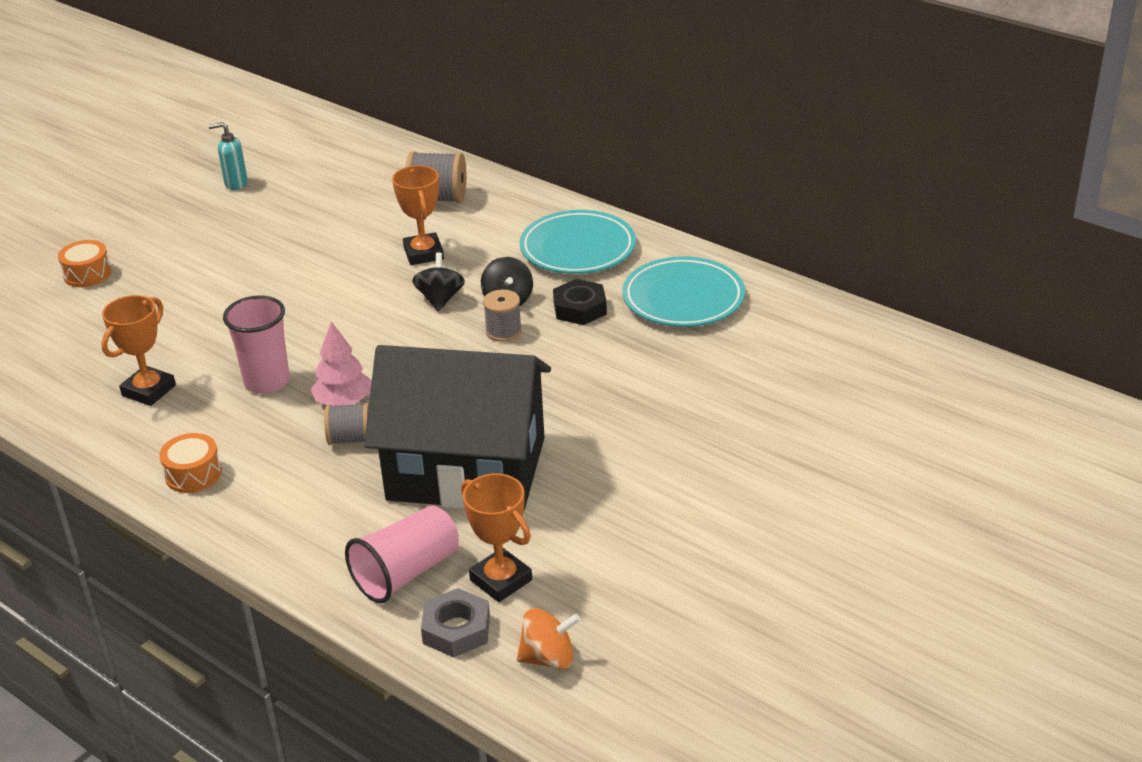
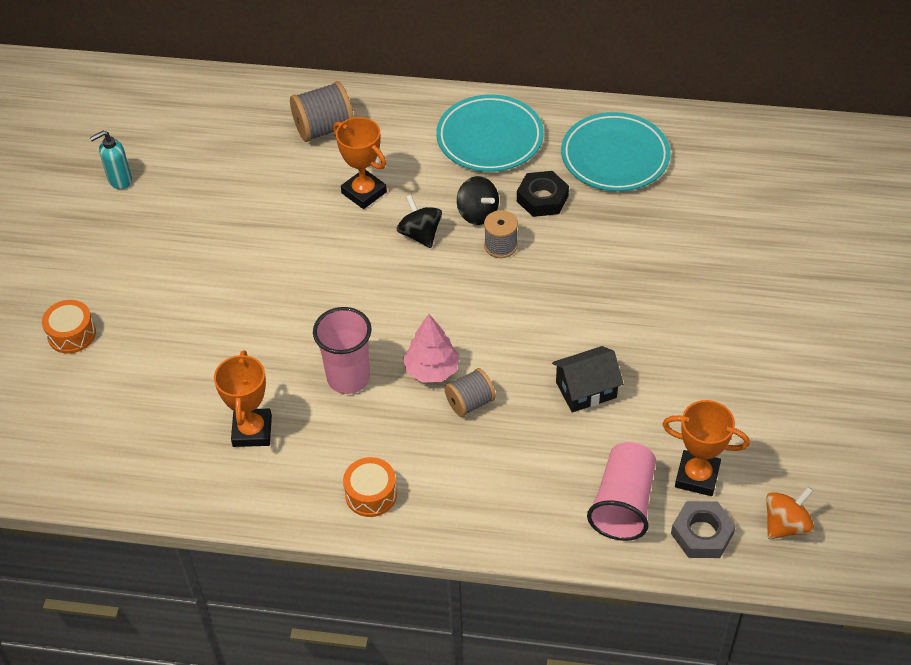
camera: 30 degrees left, 15 degrees up
(466, 469) = (586, 390): black house -> black house, size x0.40

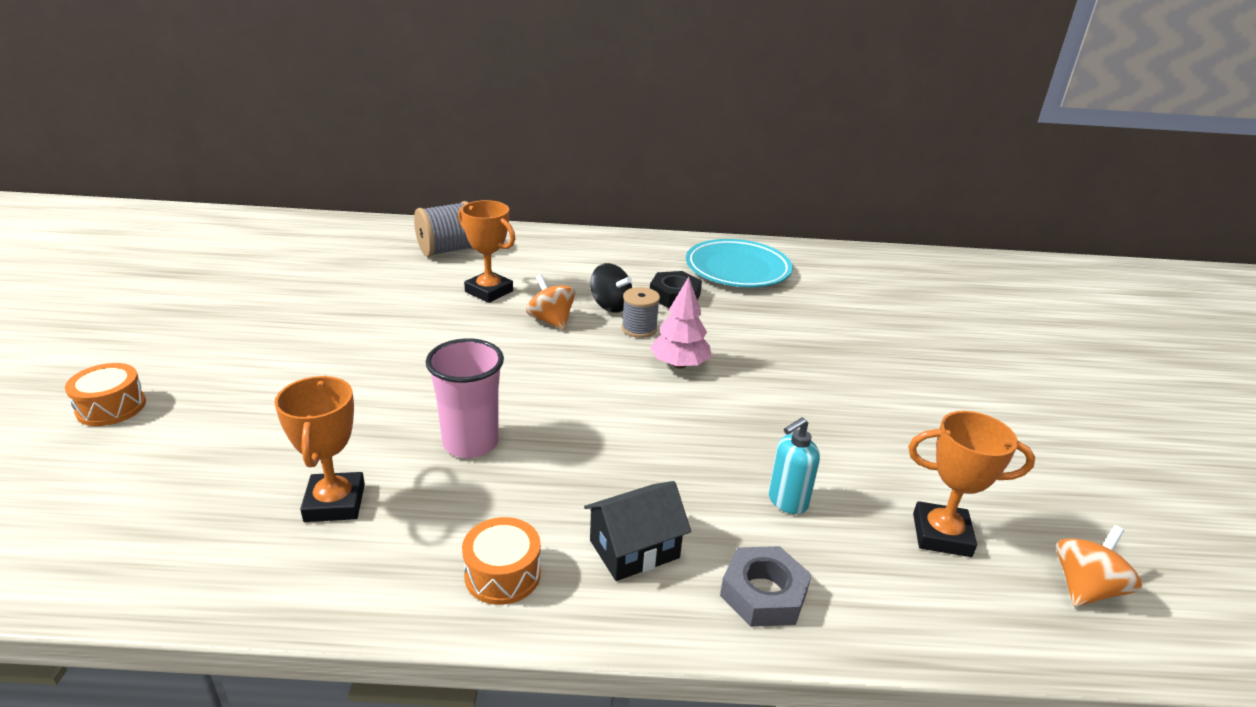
camera: 10 degrees left, 20 degrees down
(119, 180) = (221, 282): turquoise soap dispenser -> turquoise soap dispenser (787, 501)
(420, 234) = (551, 320): black spinning top -> orange spinning top
(432, 370) = (576, 433): pink tree -> pink tree (679, 365)
(470, 403) = (628, 464): grey spool -> none
(489, 138) = (613, 257): turquoise plate -> none
(586, 390) = (768, 448): black house -> black house (634, 549)
(623, 503) = (859, 571): pink cup -> none
(702, 534) = (981, 605): grey nut -> grey nut (763, 593)

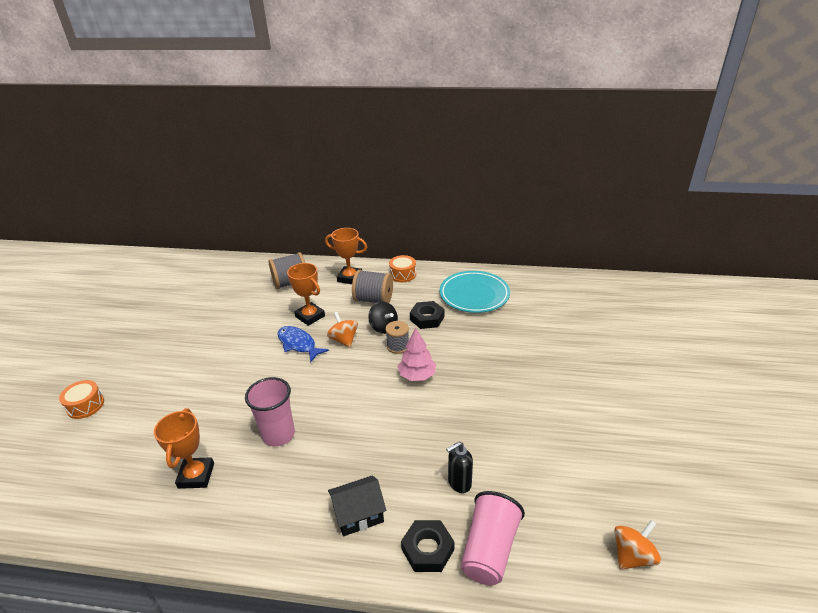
camera: 10 degrees right, 5 degrees up
(478, 325) = (298, 344): none -> blue fish
(502, 574) = (280, 528): orange drum -> orange drum (403, 274)
(586, 272) = (374, 299): none -> grey spool
(763, 593) = (427, 549): grey nut -> black nut
(787, 501) = (459, 483): turquoise soap dispenser -> black soap dispenser
(863, 589) = (489, 549): none -> pink cup
(941, 535) = (550, 512): orange trophy -> orange trophy (350, 278)

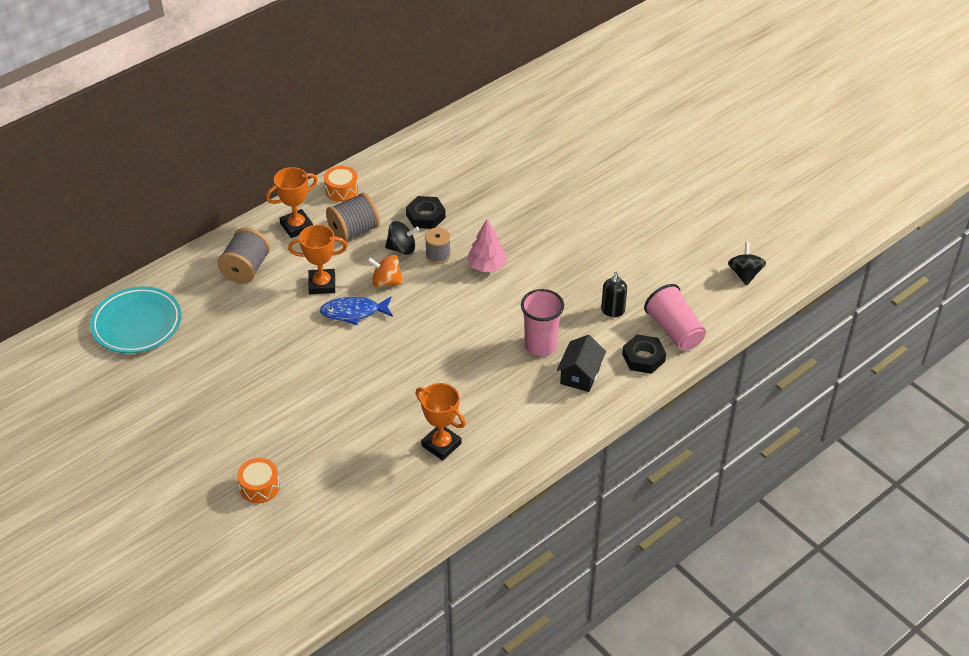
camera: 50 degrees left, 10 degrees up
(278, 435) = (453, 379): pink cup -> pink cup (540, 345)
(474, 295) = (434, 169): turquoise plate -> turquoise plate (137, 324)
(632, 556) = (744, 274): orange spinning top -> black spinning top

